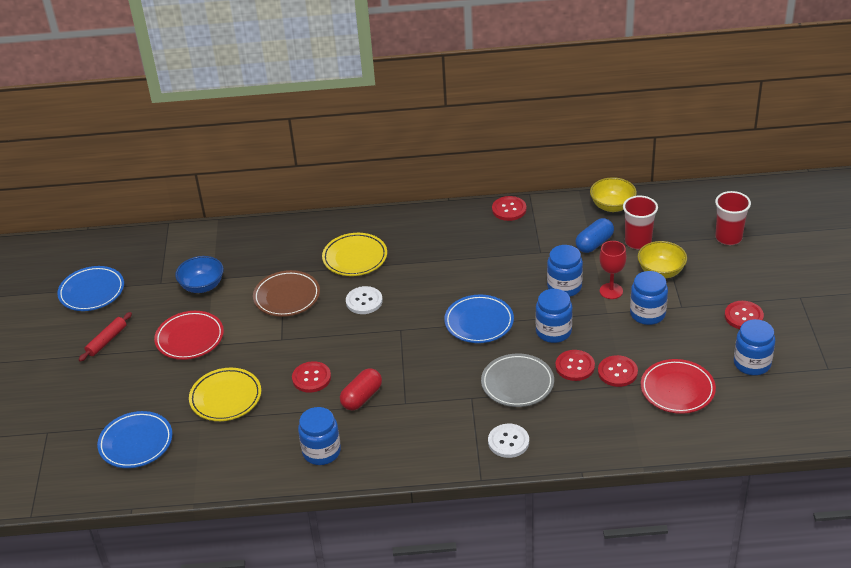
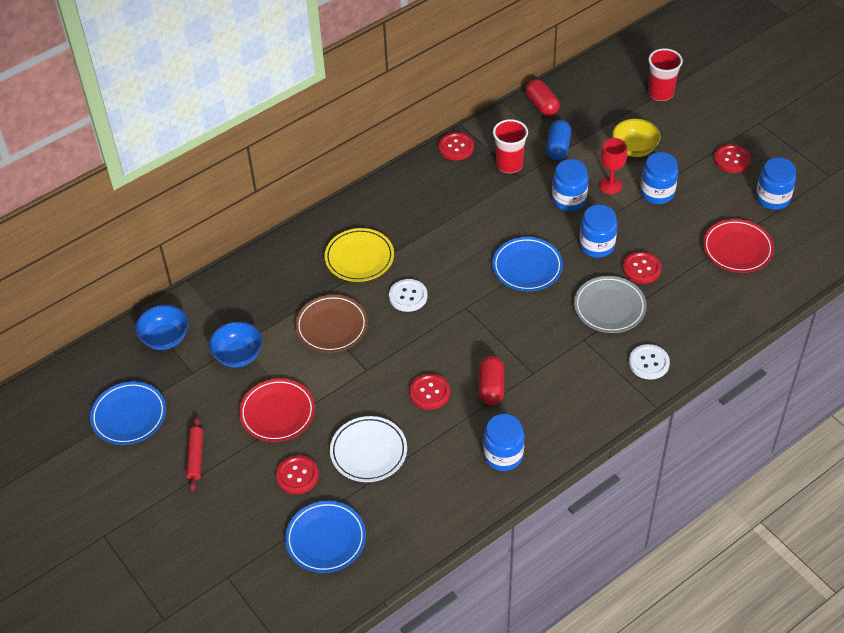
camera: 35 degrees left, 10 degrees up
(165, 251) = (165, 338): none -> blue bowl
(226, 397) = (368, 452): yellow plate -> white plate
(612, 206) = (542, 105): yellow bowl -> red capsule
(617, 372) = (679, 257): red button -> red button (297, 476)
(638, 242) = (592, 130): red cup -> red cup (509, 165)

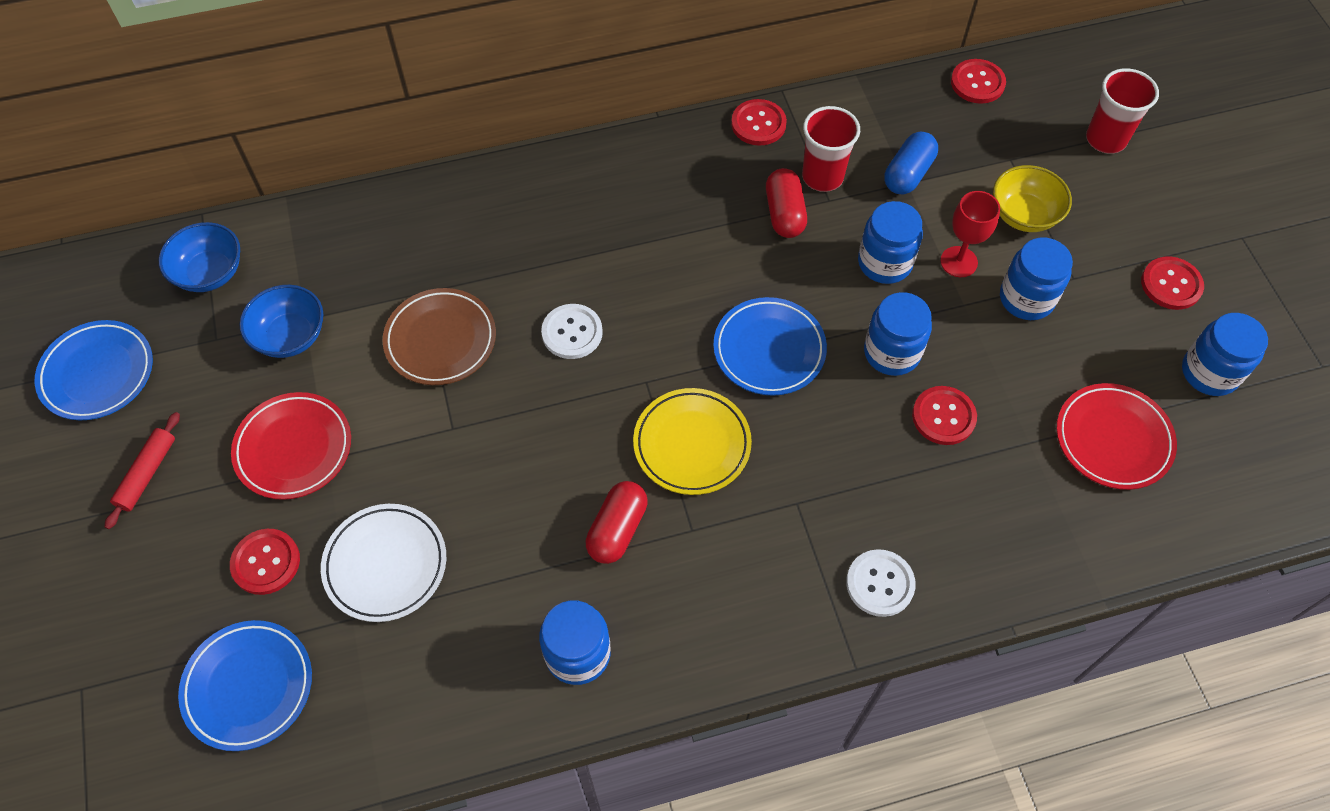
camera: 20 degrees right, 10 degrees up
(359, 258) = (535, 247): yellow plate -> yellow plate (692, 444)
(429, 392) = (523, 502): red button -> red button (977, 83)
(542, 105) = (915, 100): red capsule -> red capsule (784, 213)
(609, 307) = (862, 463): grey plate -> none

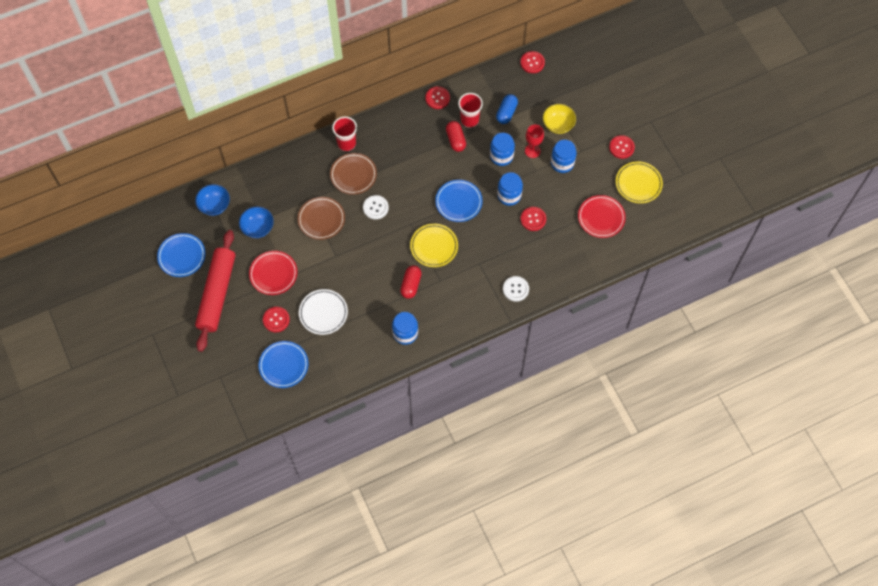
camera: 10 degrees left, 5 degrees up
(147, 473) = (217, 293): red rolling pin -> red rolling pin, size x2.42
(538, 254) = (353, 175): none -> brown plate
(1105, 139) = (591, 83): red cup -> red cup (346, 143)
(1209, 372) = (638, 184): blue jar -> yellow plate

